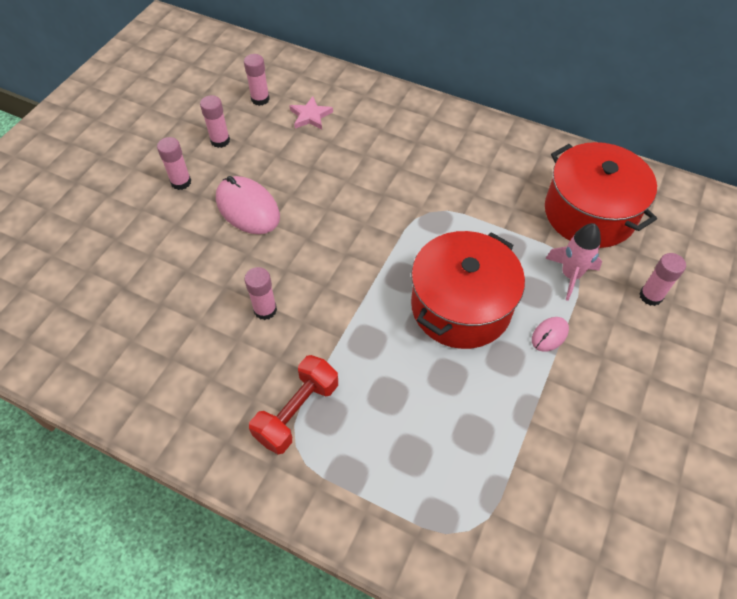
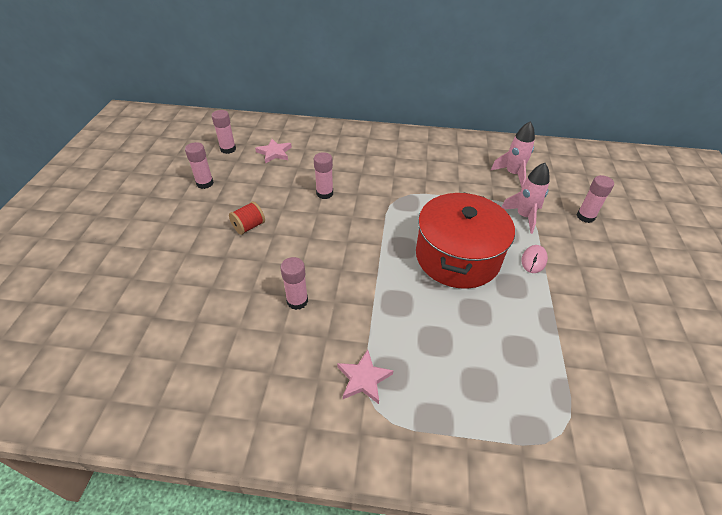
camera: 20 degrees left, 10 degrees down
(181, 182) = (180, 220): pink glue stick -> pink glue stick (324, 193)
(248, 208) = (249, 226): pink mouse -> red spool
(297, 412) = (363, 378): red dumbbell -> pink star
(589, 213) = (512, 174): red pot -> pink rocket

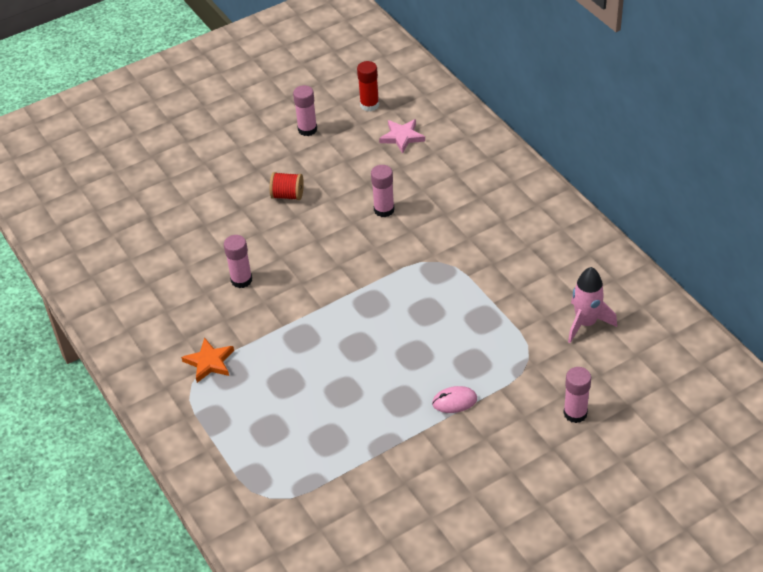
camera: 55 degrees right, 0 degrees up
(228, 149) = (369, 105): pink glue stick -> red glue stick
(363, 378) = (209, 362): pink star -> orange star
(457, 257) = (399, 346): red pot -> none
(524, 216) = (517, 365): pink rocket -> none

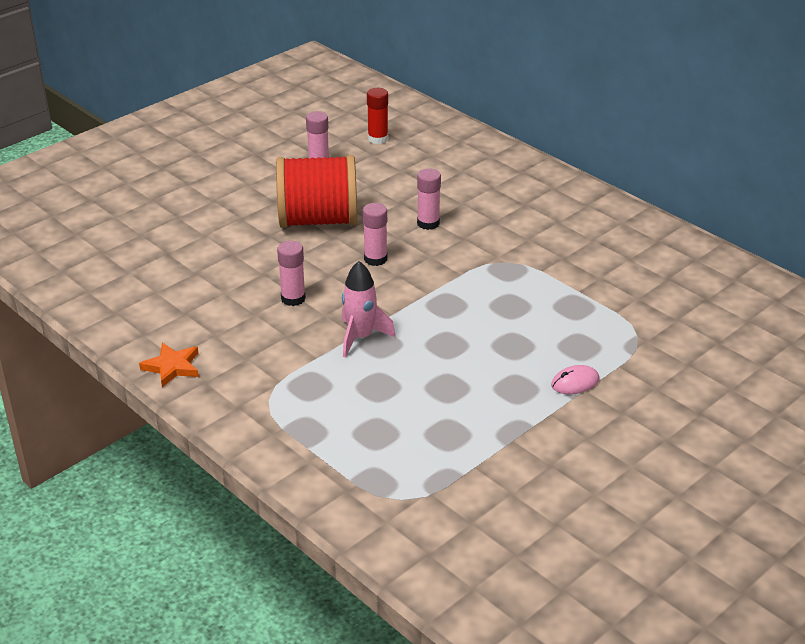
camera: 15 degrees left, 10 degrees down
(209, 362) = (283, 377): orange star -> orange star (172, 367)
(287, 195) = (318, 220): red spool -> red spool, size x2.36
(402, 137) = (423, 162): pink star -> none
(575, 413) = (709, 379): pink glue stick -> pink glue stick (375, 259)
(586, 323) = (684, 299): pink rocket -> pink rocket (360, 337)

